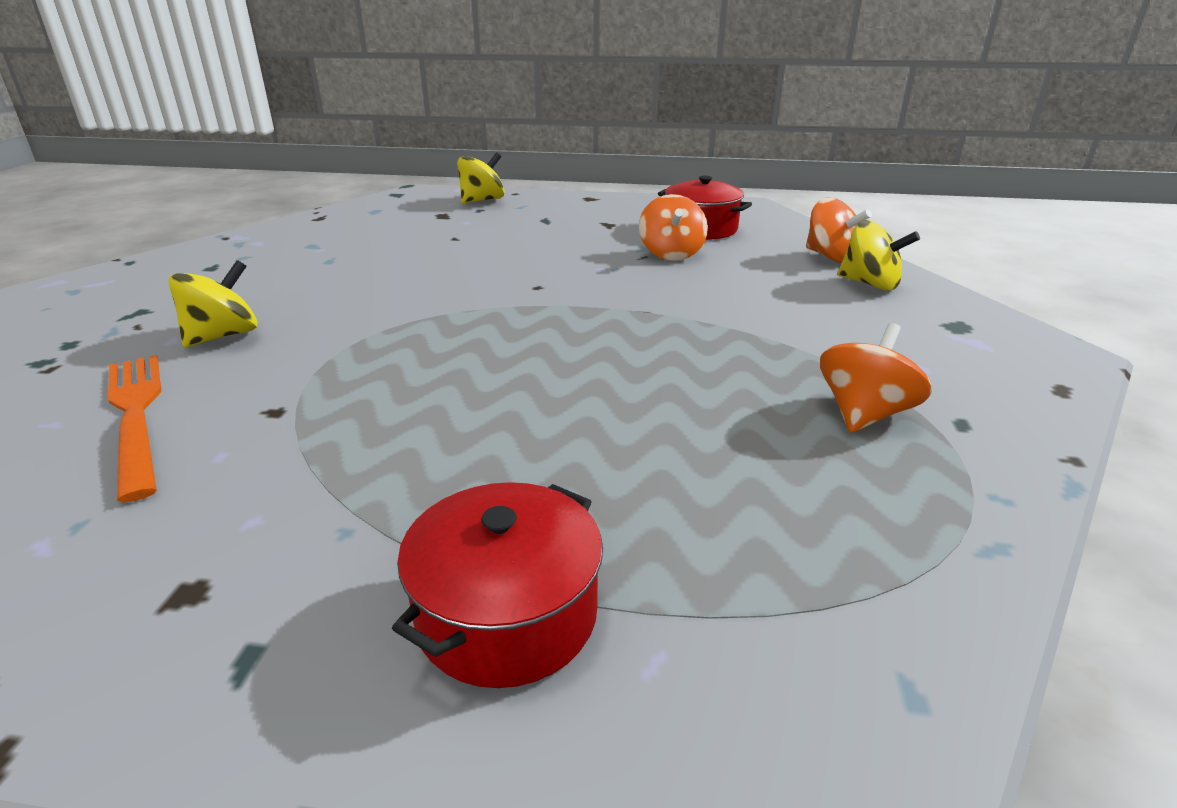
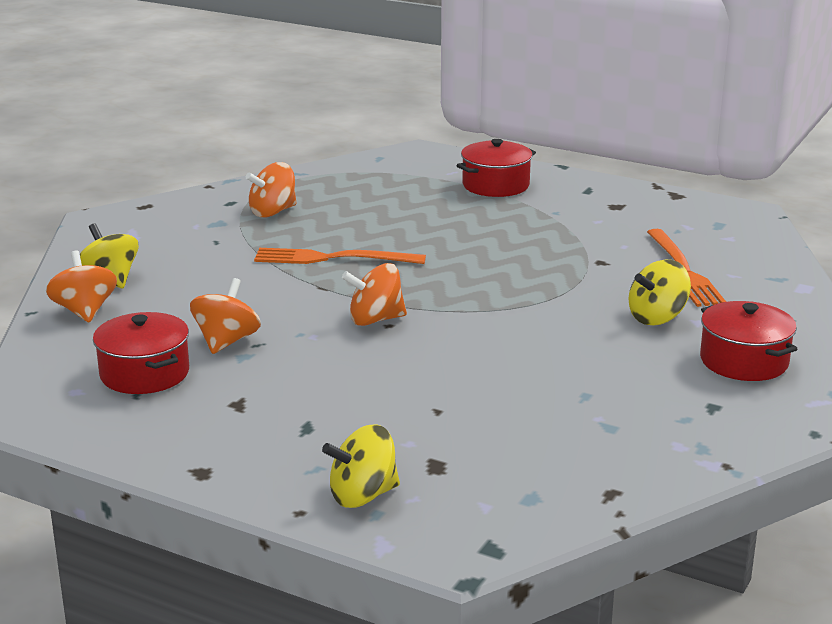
camera: 160 degrees left, 5 degrees down
(147, 304) = (744, 361): none -> red pot
(554, 288) = (375, 320): none -> orange spinning top
(672, 347) = (333, 258): none -> orange fork

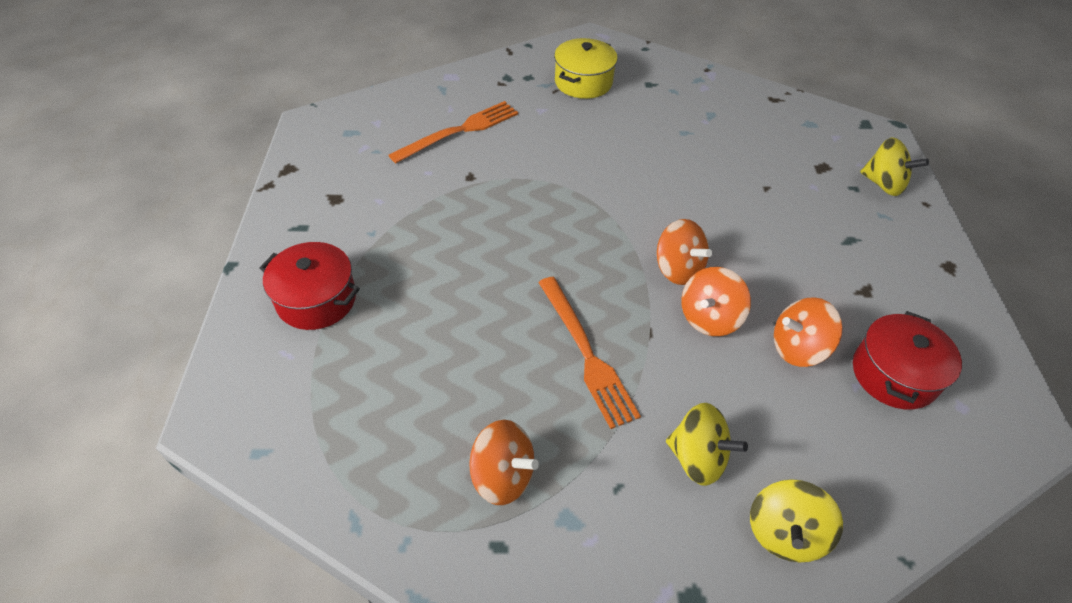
camera: 120 degrees left, 25 degrees up
(84, 311) = (858, 505): orange spinning top -> orange spinning top (709, 318)
(657, 318) = (550, 127): yellow spinning top -> yellow spinning top (697, 458)
(744, 361) = (583, 82): red pot -> yellow pot

